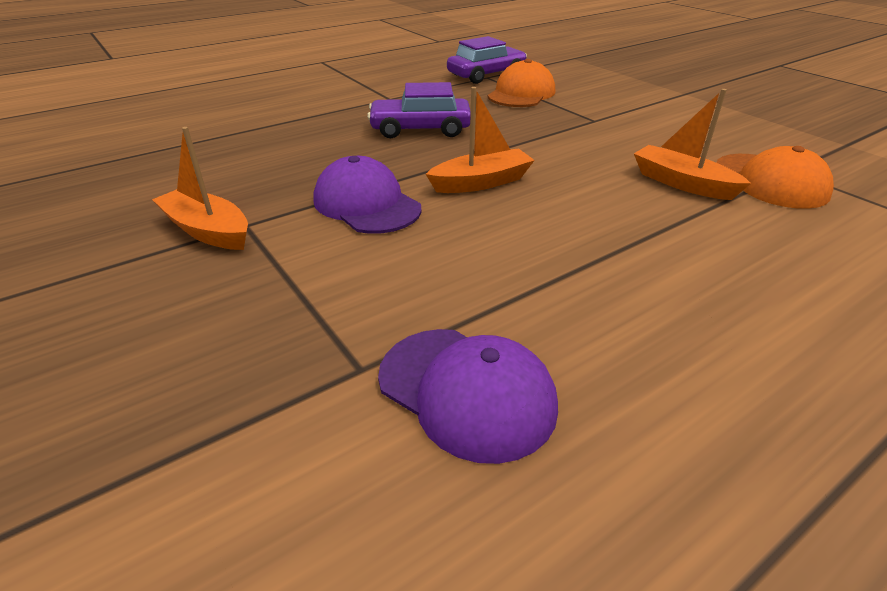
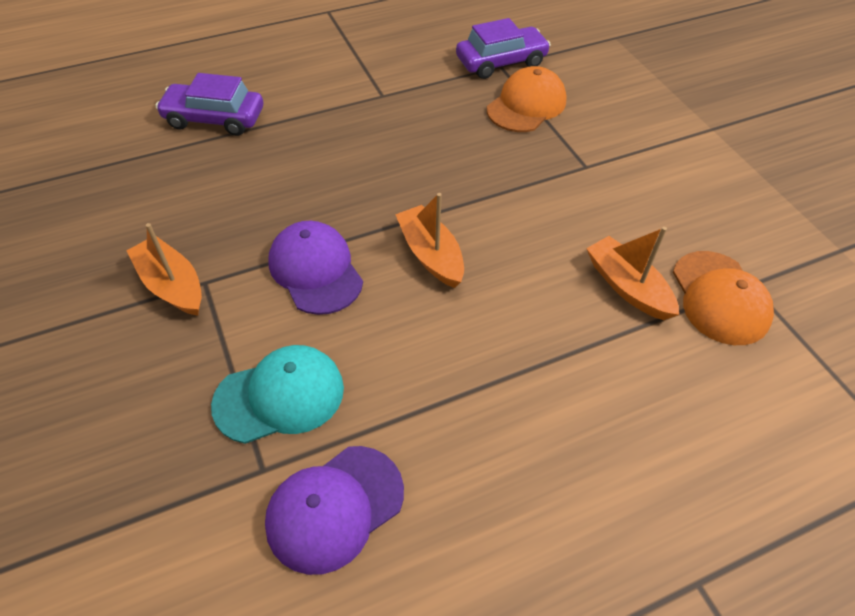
camera: 10 degrees right, 15 degrees up
(360, 301) = (280, 396): none -> turquoise cap
(420, 129) = (398, 157): purple car -> purple car (214, 119)
(466, 391) = (334, 508): purple cap -> purple cap turned 90 degrees clockwise
(481, 182) = (431, 254): orange boat -> orange boat turned 105 degrees counterclockwise

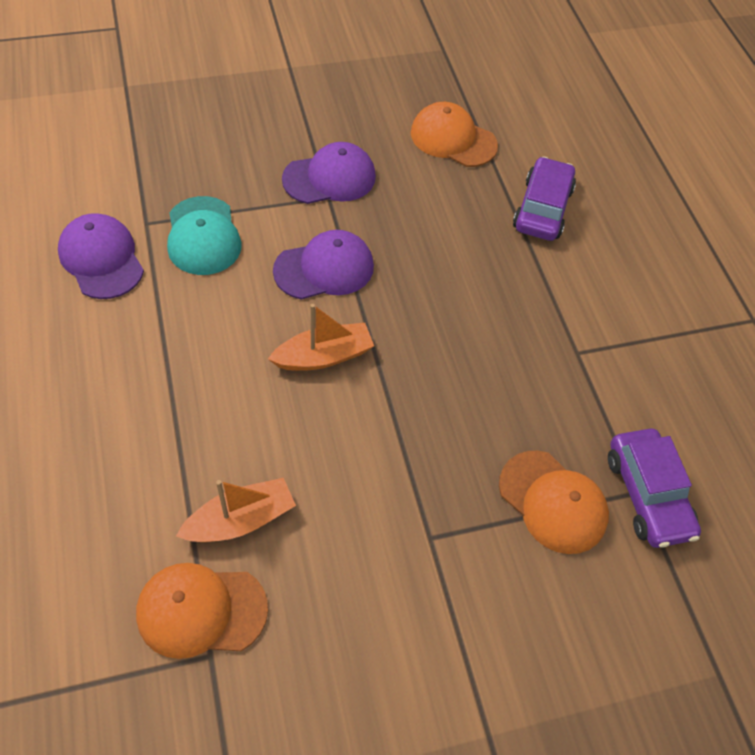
camera: 95 degrees right, 5 degrees up
(108, 186) = (453, 139): none -> orange cap
(172, 285) = (330, 178): orange boat -> purple cap

